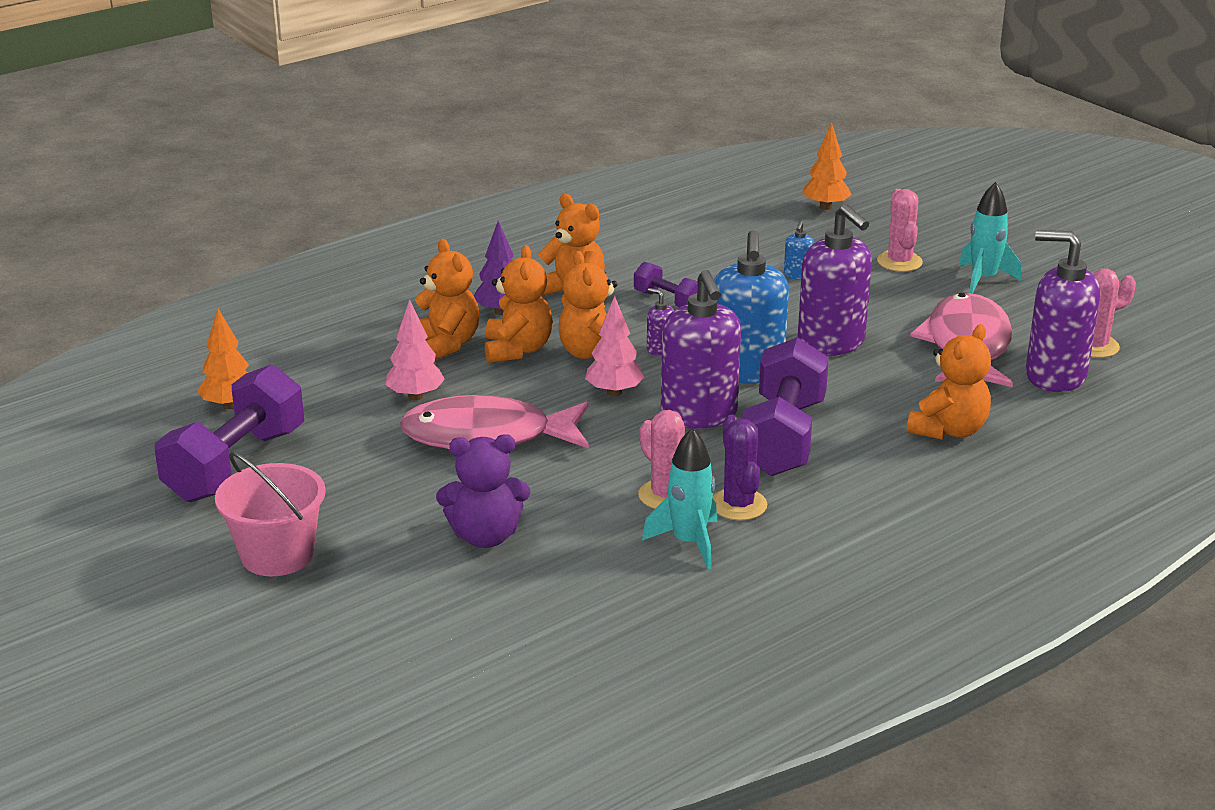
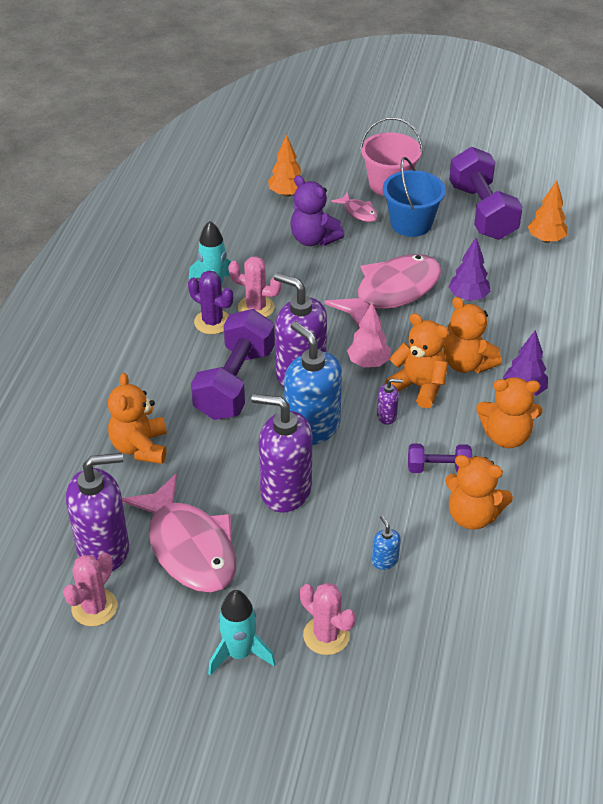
camera: 140 degrees right, 15 degrees up
(339, 494) = (411, 223): none -> blue bucket
(377, 540) = (358, 212): none -> pink fish
(415, 396) = (468, 297): pink tree -> purple tree
(446, 344) = (512, 343): orange teddy bear -> orange teddy bear (472, 516)
(485, 536) = (313, 239): purple teddy bear -> purple teddy bear turned 90 degrees counterclockwise
(782, 437) = (235, 383): purple dumbbell -> purple dumbbell turned 45 degrees clockwise
(825, 207) = (465, 690): orange tree -> orange tree (286, 193)

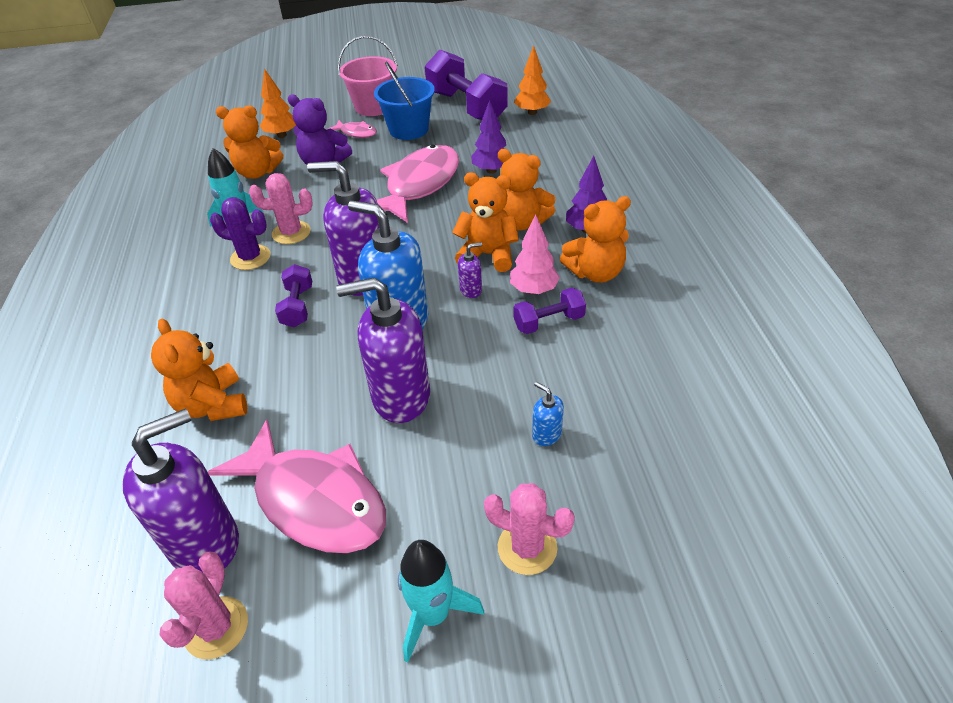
camera: 20 degrees left, 0 degrees up
(235, 383) = (297, 306): purple dumbbell -> purple dumbbell, size x0.50
(368, 363) = (427, 248): pink tree -> pink tree (534, 290)
(472, 516) = (609, 356): orange teddy bear -> orange teddy bear (257, 172)

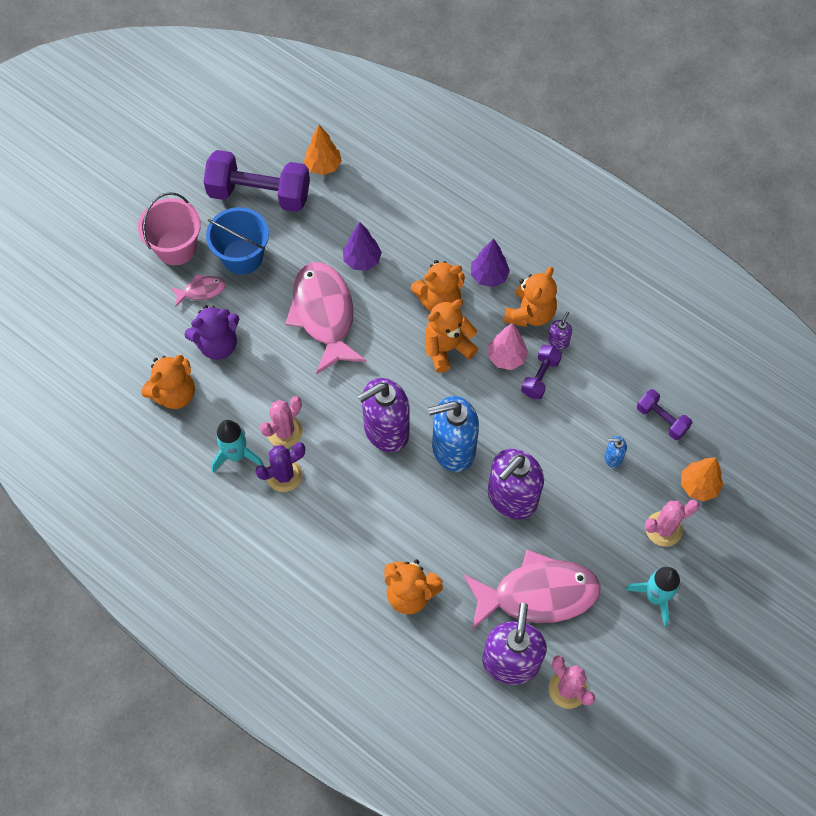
camera: 45 degrees left, 20 degrees up
(282, 135) = (137, 338): orange tree -> orange tree (698, 486)
(297, 306) = (371, 487): purple dumbbell -> purple dumbbell (661, 419)
(471, 290) = (468, 387): purple soap dispenser -> purple soap dispenser (558, 341)

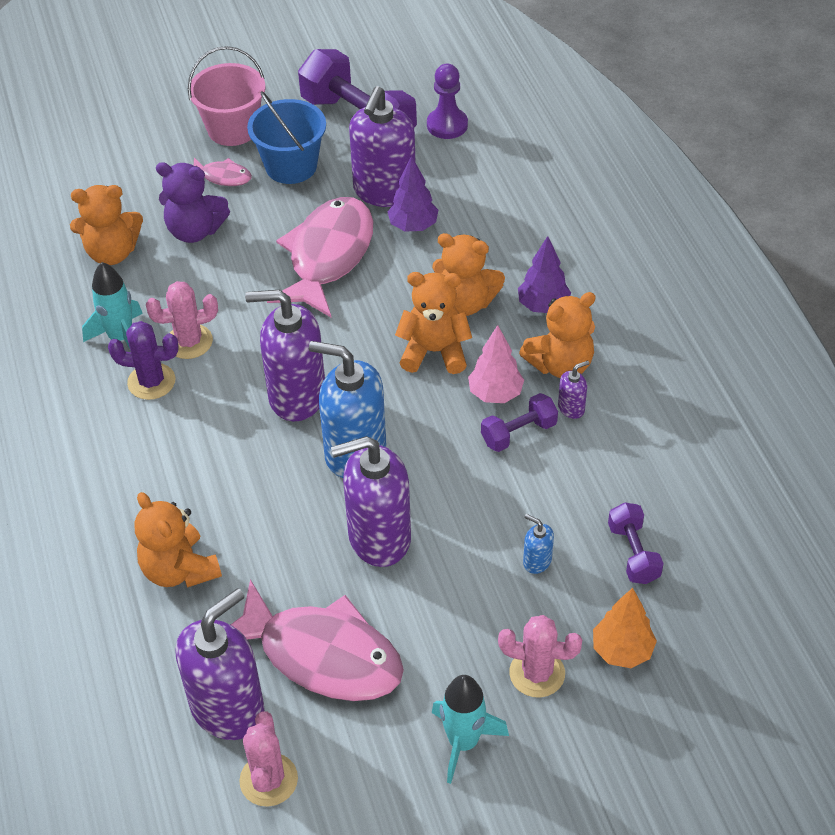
camera: 35 degrees right, 15 degrees down
(322, 243) = (384, 191): none -> purple soap dispenser
(323, 166) = (447, 125): orange tree -> purple pawn

